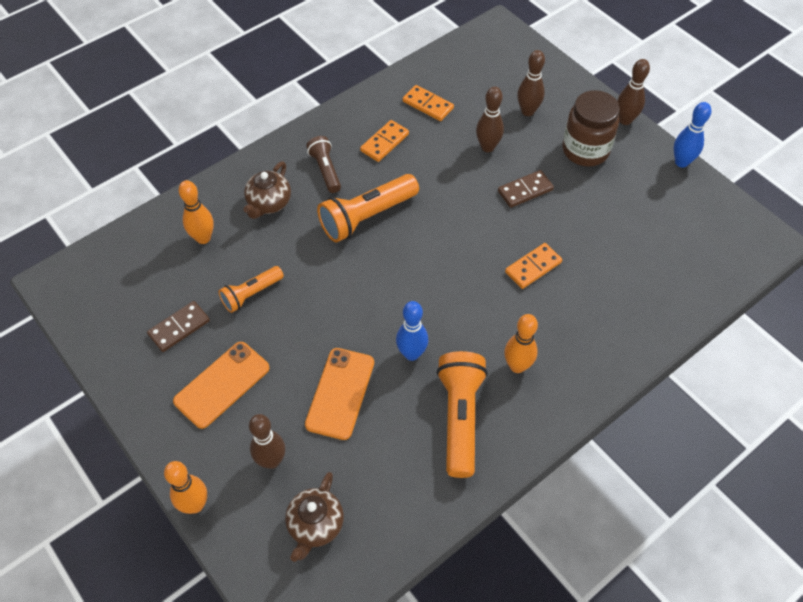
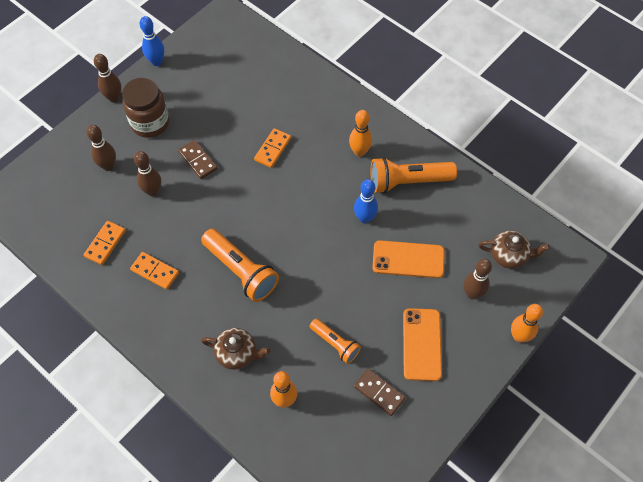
camera: 100 degrees left, 5 degrees up
(222, 384) = (421, 344): orange phone -> orange phone turned 60 degrees clockwise
(325, 170) = (193, 314): brown flashlight -> none
(533, 267) = (273, 149): orange domino -> orange domino turned 75 degrees clockwise

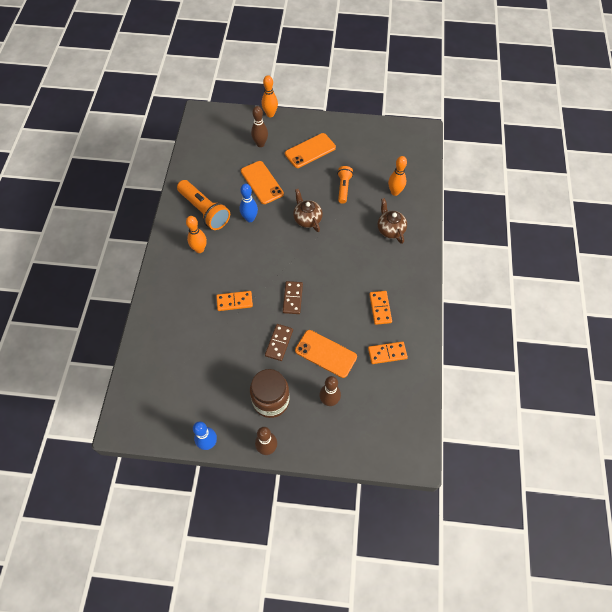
camera: 125 degrees left, 0 degrees up
(153, 191) = (325, 354): brown bowling pin -> orange phone
(241, 271) = (339, 261): orange flashlight -> none
(379, 393) = (353, 155): brown domino -> brown domino (293, 298)
(509, 255) = (222, 139): brown teapot -> brown teapot (307, 219)

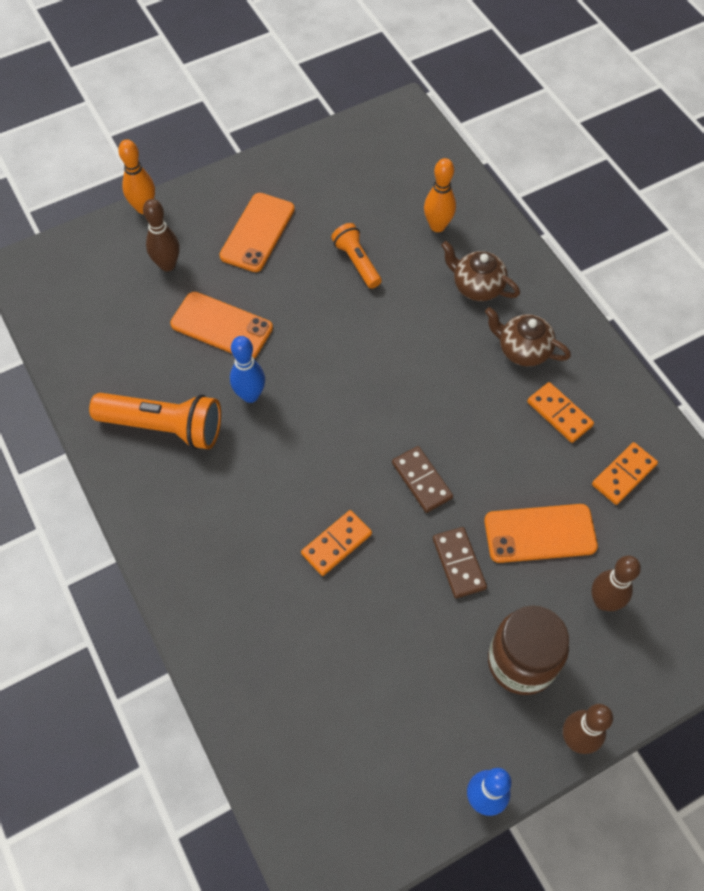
camera: 35 degrees left, 0 degrees up
(199, 249) = (208, 495): orange bowling pin -> none
(307, 219) = (341, 343): brown teapot -> brown teapot (522, 350)

